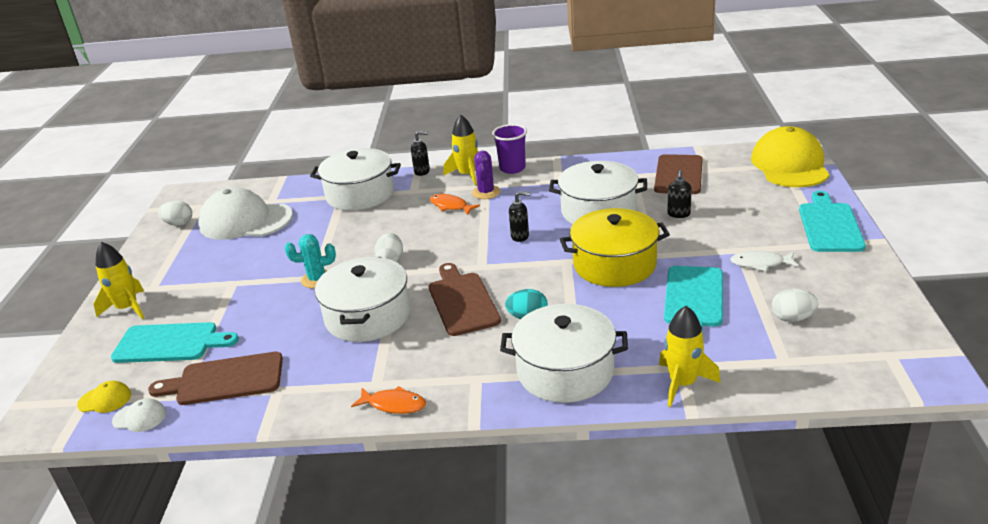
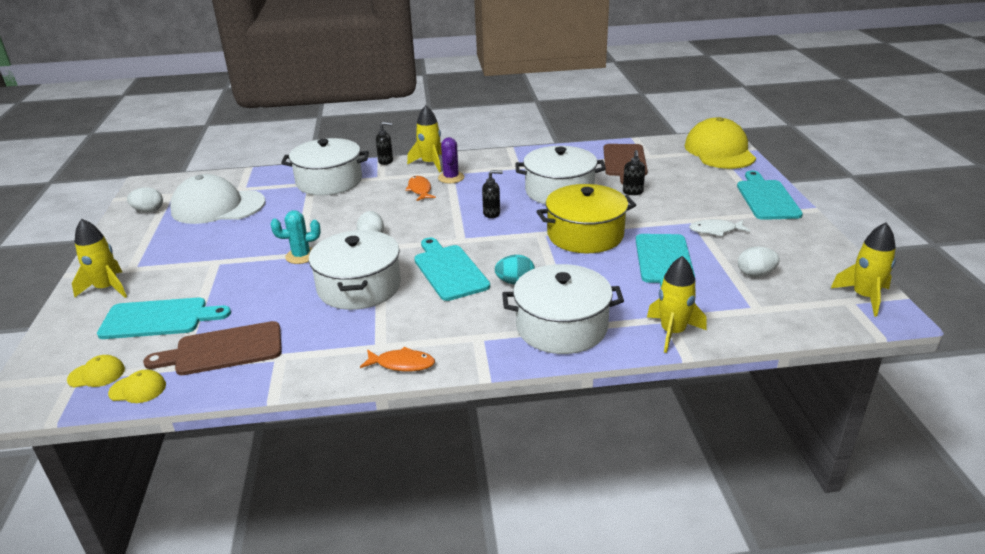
camera: 10 degrees left, 0 degrees up
(139, 417) = (138, 389): white cap -> yellow cap
(451, 206) = (420, 190): orange fish -> orange fish turned 45 degrees clockwise
(462, 301) = (449, 270): brown cutting board -> turquoise cutting board
(512, 168) = (471, 157): purple cup -> none
(911, 351) = (864, 297): none -> yellow rocket

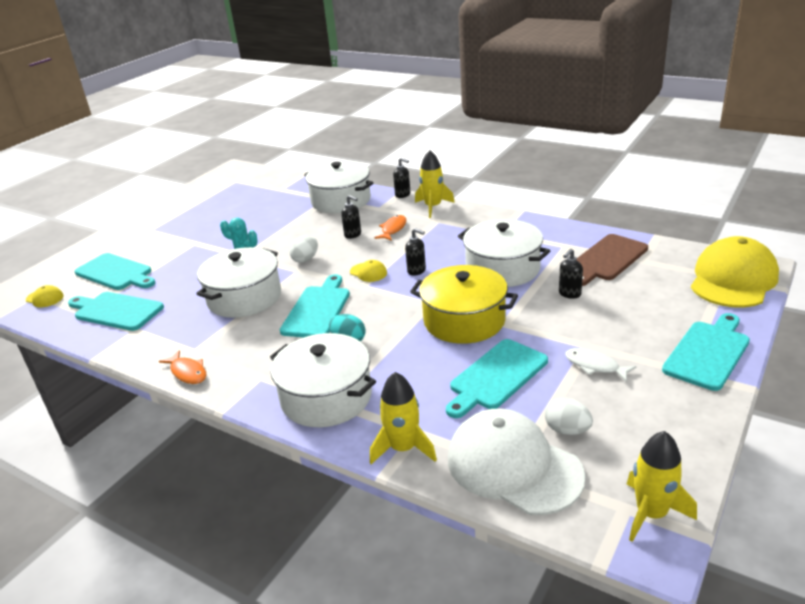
camera: 40 degrees right, 0 degrees up
(107, 288) = (120, 240): yellow rocket -> none
(138, 389) = (48, 318): yellow cap -> yellow cap (368, 272)
(148, 211) = (209, 189): white egg -> none
(218, 207) = (248, 199): white cap -> white cap (513, 466)
(223, 350) = (116, 311): brown cutting board -> turquoise cutting board
(387, 204) = (353, 235): none -> black soap dispenser
(451, 178) = (431, 226): purple cactus -> none

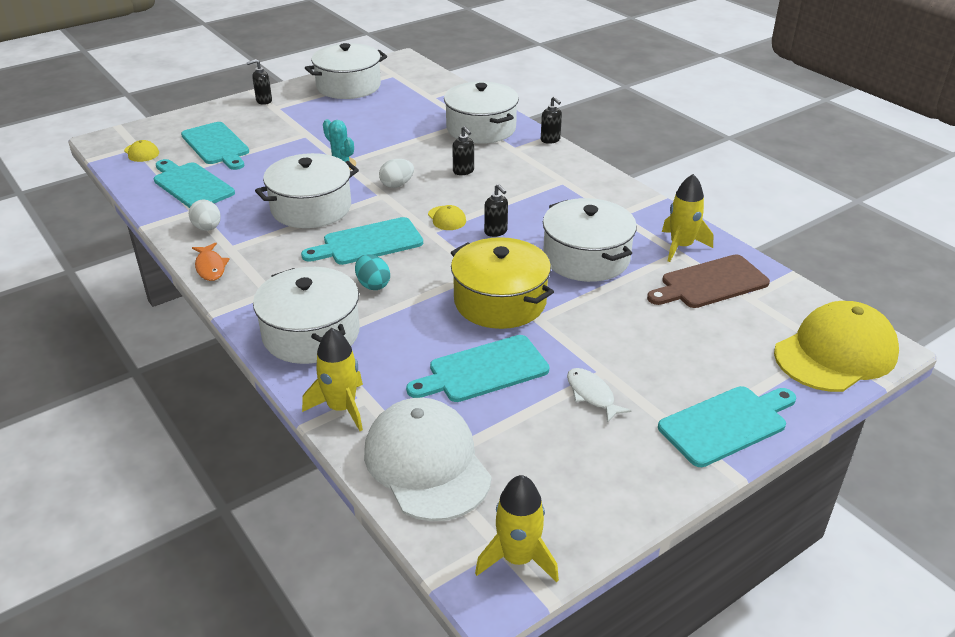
camera: 20 degrees right, 5 degrees up
(203, 198) = (348, 86): none -> white pot
(317, 310) = (368, 243): turquoise cutting board -> turquoise cutting board turned 150 degrees counterclockwise
(393, 229) = (508, 177): orange fish -> none
(433, 207) = (570, 164): yellow rocket -> yellow rocket (681, 246)
(567, 430) = (507, 448): white egg -> white egg (207, 228)
(569, 294) = (633, 309): black soap dispenser -> black soap dispenser (263, 101)

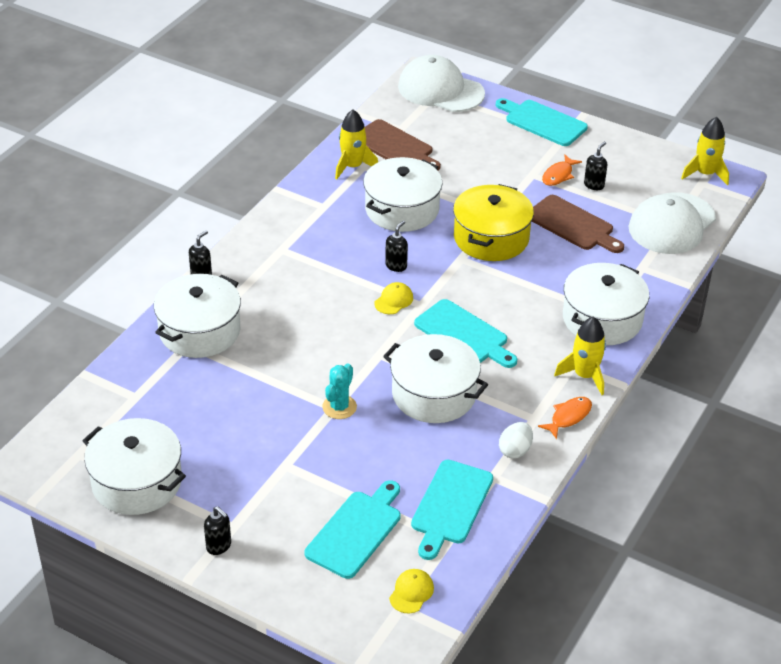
camera: 115 degrees left, 5 degrees up
(341, 408) = (659, 275): yellow rocket -> yellow rocket (585, 375)
(373, 285) = (520, 309): turquoise egg -> none
(397, 185) = (355, 352): white egg -> none
(463, 171) = (301, 316): black soap dispenser -> black soap dispenser (594, 185)
(483, 370) = (572, 225): turquoise cutting board -> brown cutting board
(592, 395) = (558, 175): white fish -> orange fish
(835, 353) = (440, 90): yellow cap -> white cap

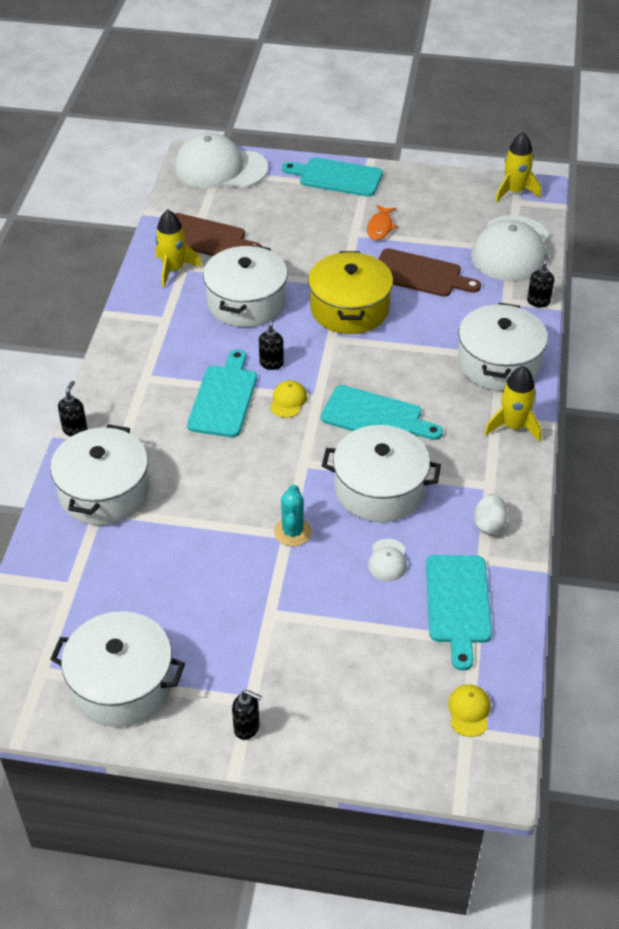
camera: 20 degrees left, 5 degrees up
(356, 531) = (379, 663): turquoise cutting board -> turquoise cutting board (224, 398)
(408, 453) = (387, 560): none -> white cap
(568, 417) = (521, 474): orange fish -> none
(594, 185) = (419, 229): black soap dispenser -> black soap dispenser (538, 301)

